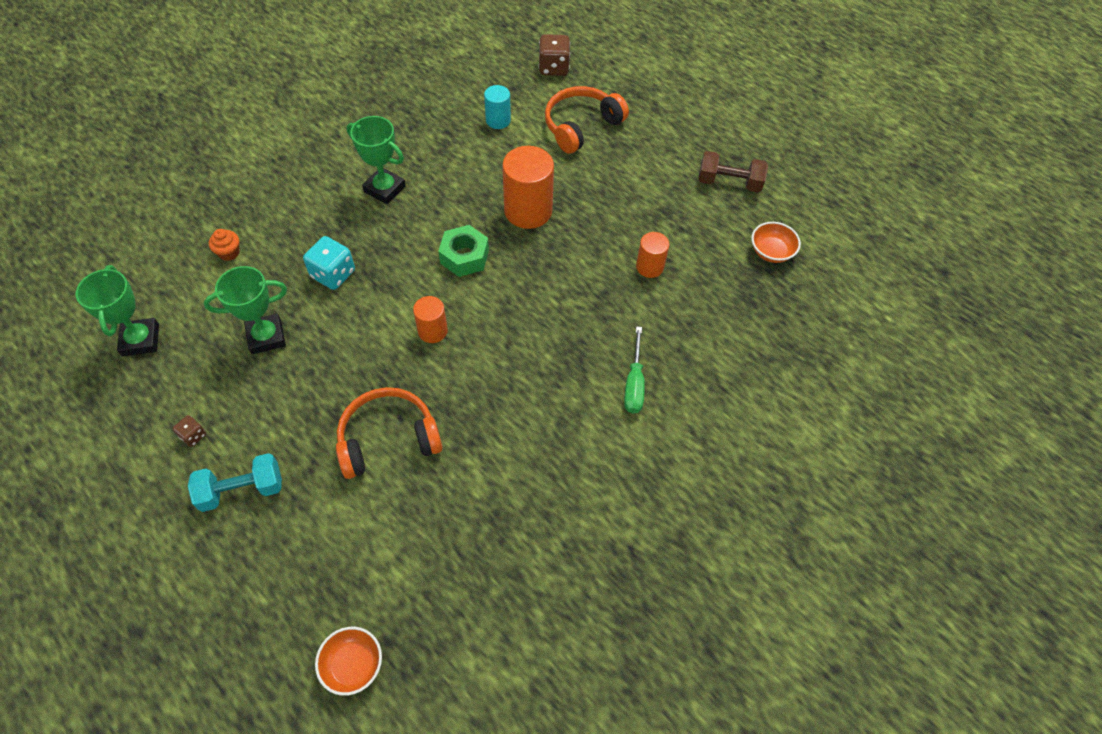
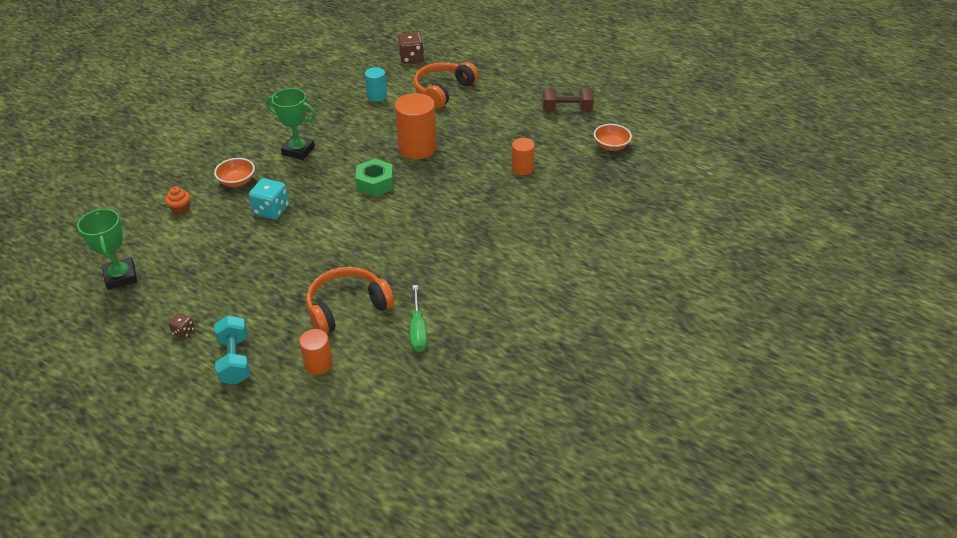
camera: 10 degrees left, 15 degrees down
(242, 490) = (235, 360): turquoise dumbbell -> turquoise dumbbell turned 75 degrees counterclockwise
(266, 337) = (227, 258): green trophy -> none
(353, 665) = (360, 457): orange bowl -> orange bowl (237, 181)
(432, 331) = (363, 233): orange cylinder -> orange cylinder (318, 364)
(634, 383) = (532, 241): green screwdriver -> green screwdriver (418, 330)

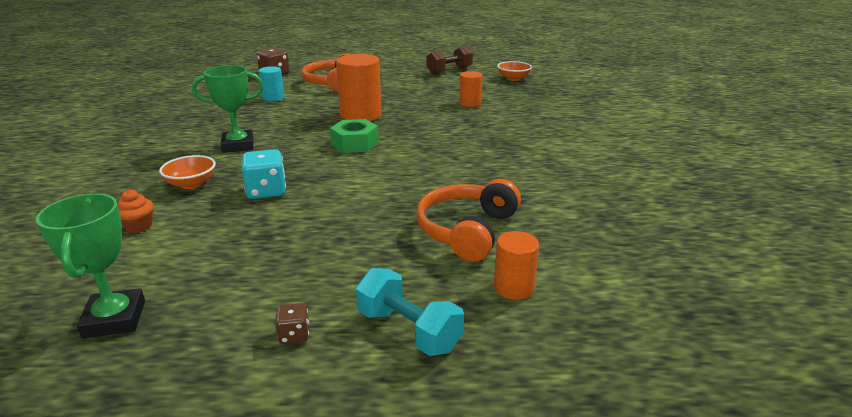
camera: 35 degrees left, 15 degrees down
(121, 276) = (114, 319): green trophy -> green trophy turned 45 degrees clockwise
(418, 330) = (563, 219): green screwdriver -> none

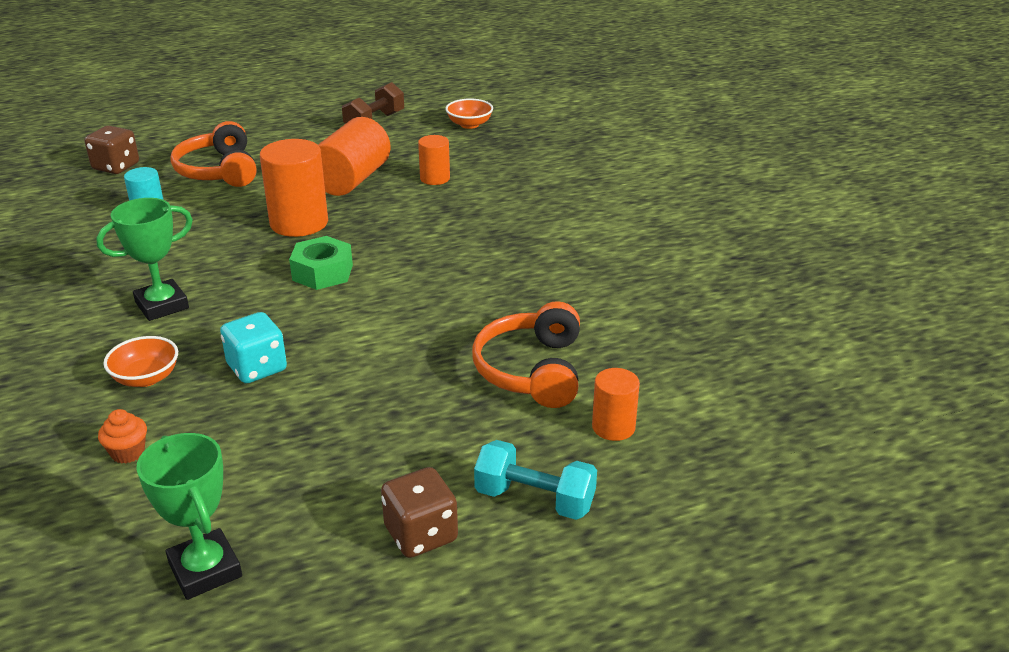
camera: 20 degrees left, 5 degrees up
(294, 335) = (421, 534): brown dice -> brown dice, size x1.88
(412, 97) = (352, 180): none -> orange cylinder

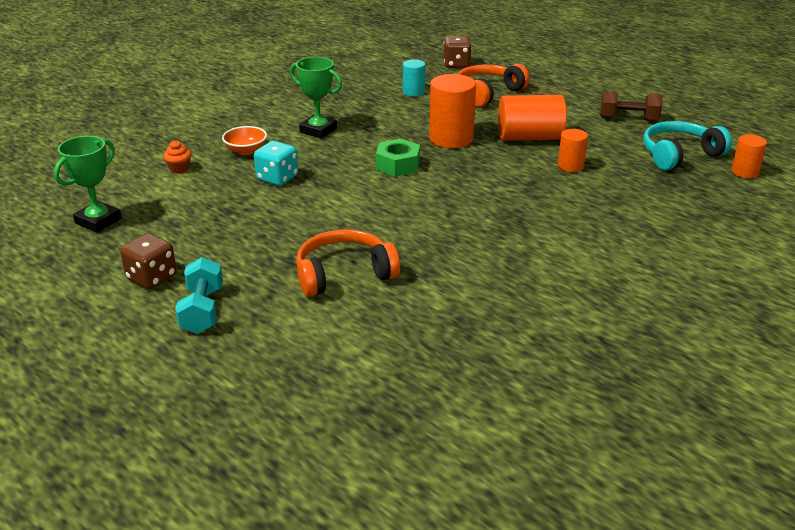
camera: 65 degrees right, 0 degrees up
(469, 124) = (679, 155): orange bowl -> turquoise headphones
(613, 427) = (298, 325): orange cylinder -> orange cylinder (744, 172)

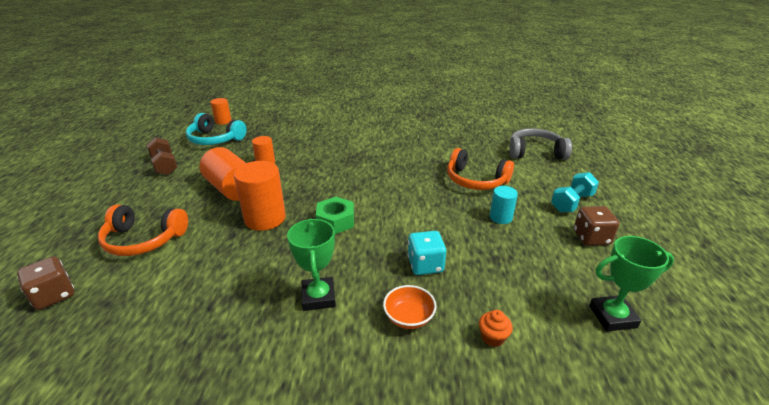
camera: 130 degrees left, 0 degrees up
(328, 376) = (535, 152): none -> grey headphones
(413, 92) = (168, 286): turquoise cylinder -> turquoise cylinder (500, 217)

